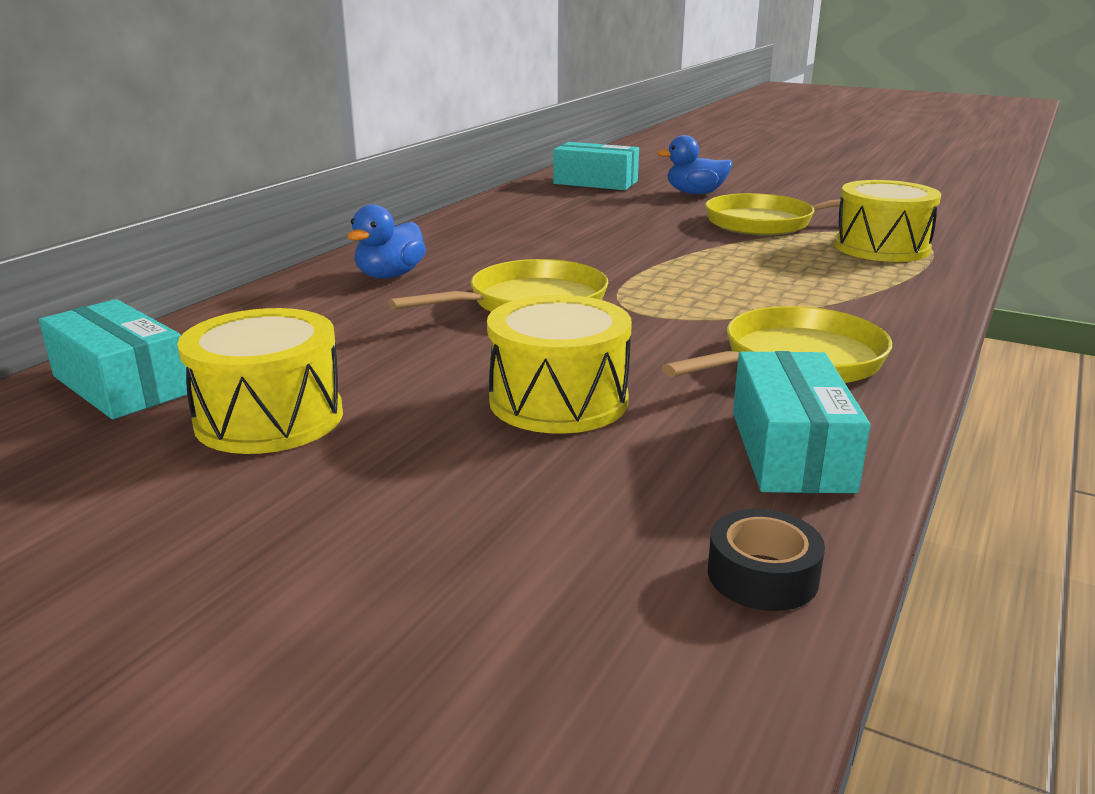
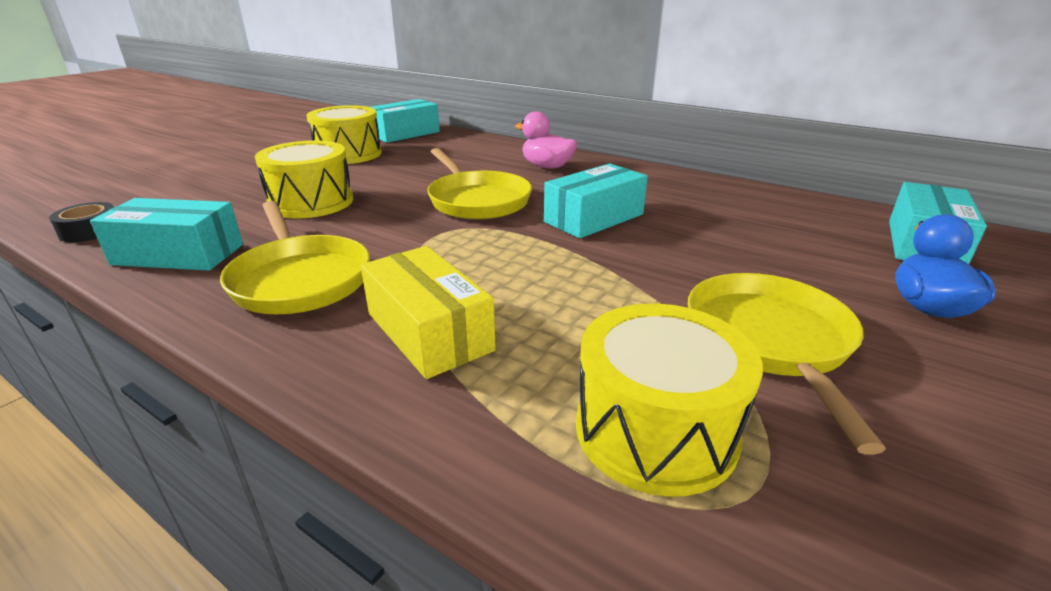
camera: 95 degrees right, 5 degrees up
(390, 276) = (547, 167): blue duck -> pink duck
(573, 256) = (594, 218): none -> turquoise box
(838, 300) = (429, 331): none -> yellow box

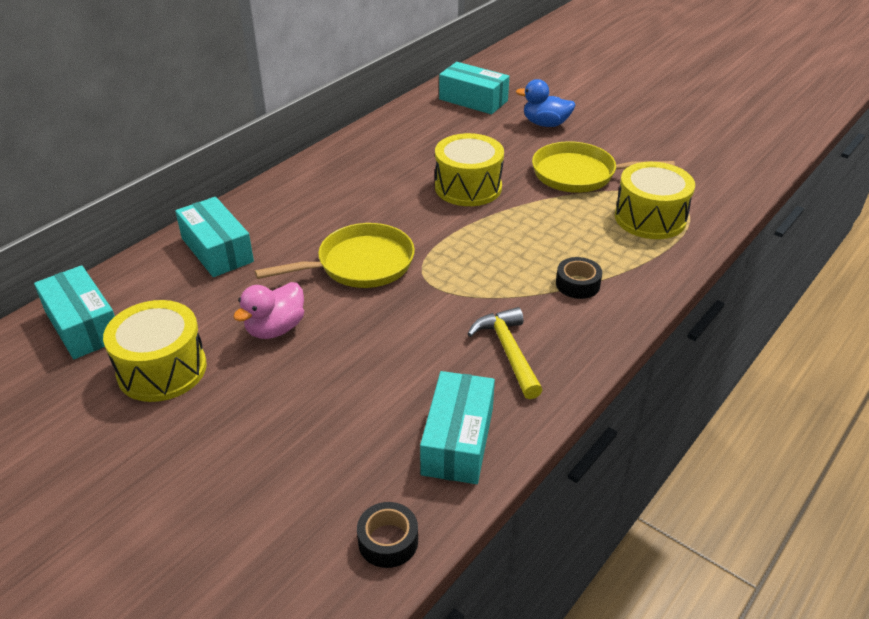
camera: 85 degrees left, 10 degrees up
(299, 279) = (508, 352): yellow pan -> yellow hammer
(311, 202) = (338, 374): yellow drum -> yellow drum (468, 187)
(429, 331) = (577, 284): yellow box -> black tape
(547, 167) = (276, 220): pink duck -> pink duck (275, 329)
(594, 218) = (413, 207): turquoise box -> turquoise box (217, 250)

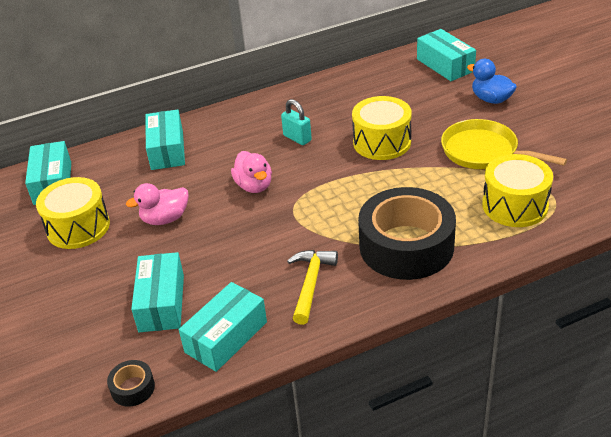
camera: 30 degrees right, 0 degrees up
(346, 427) = (161, 303): none -> turquoise box
(359, 264) = (254, 186): yellow pan -> pink duck
(370, 203) = (297, 138): none -> turquoise padlock
(577, 284) = (406, 246): black tape -> black tape, size x2.47

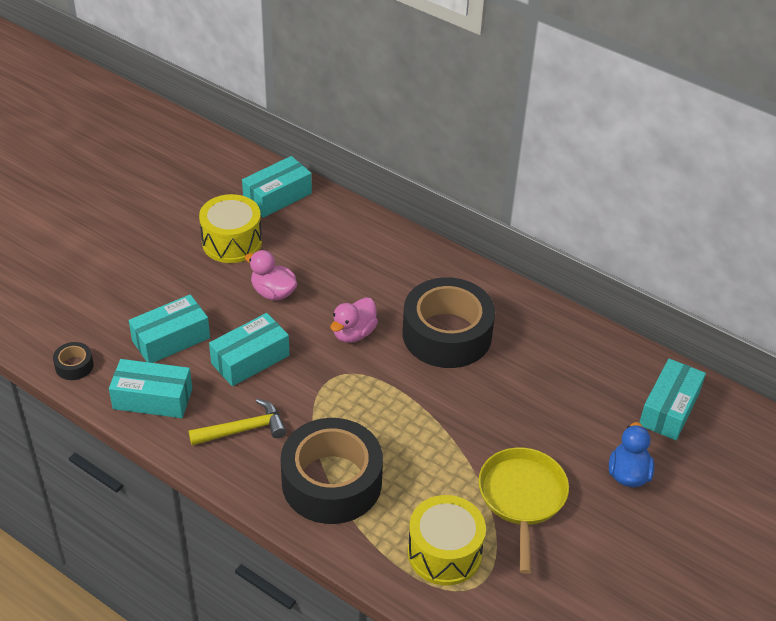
camera: 55 degrees right, 5 degrees up
(167, 150) = (368, 248): turquoise box -> turquoise box (250, 359)
(297, 138) = (447, 334): turquoise padlock -> black tape
(382, 142) = (483, 404): yellow drum -> none

